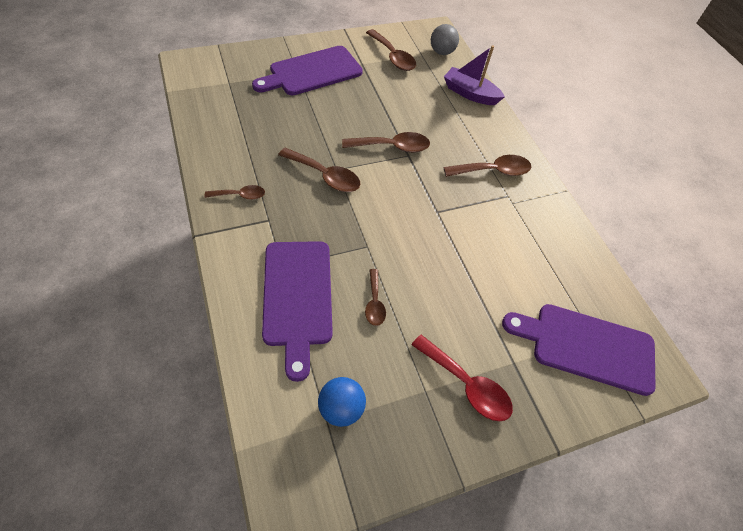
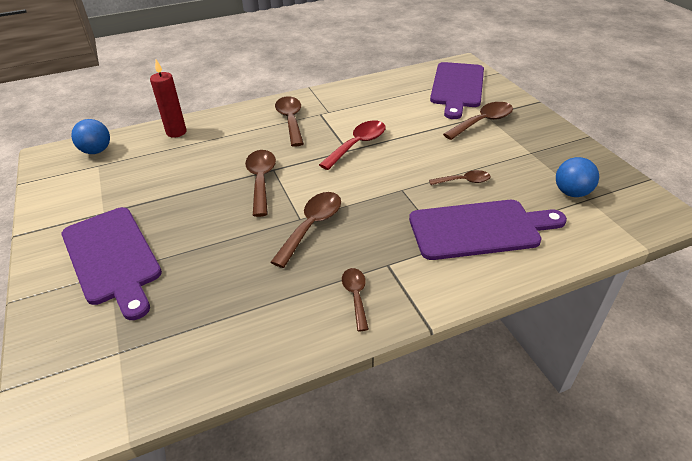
camera: 85 degrees left, 15 degrees down
(393, 57) = (96, 187): brown spoon -> brown spoon (483, 122)
(441, 52) = (96, 151): grey ball -> blue ball
(466, 384) = (515, 134): red spoon -> red spoon (358, 145)
(470, 93) = (176, 132): purple boat -> red candle

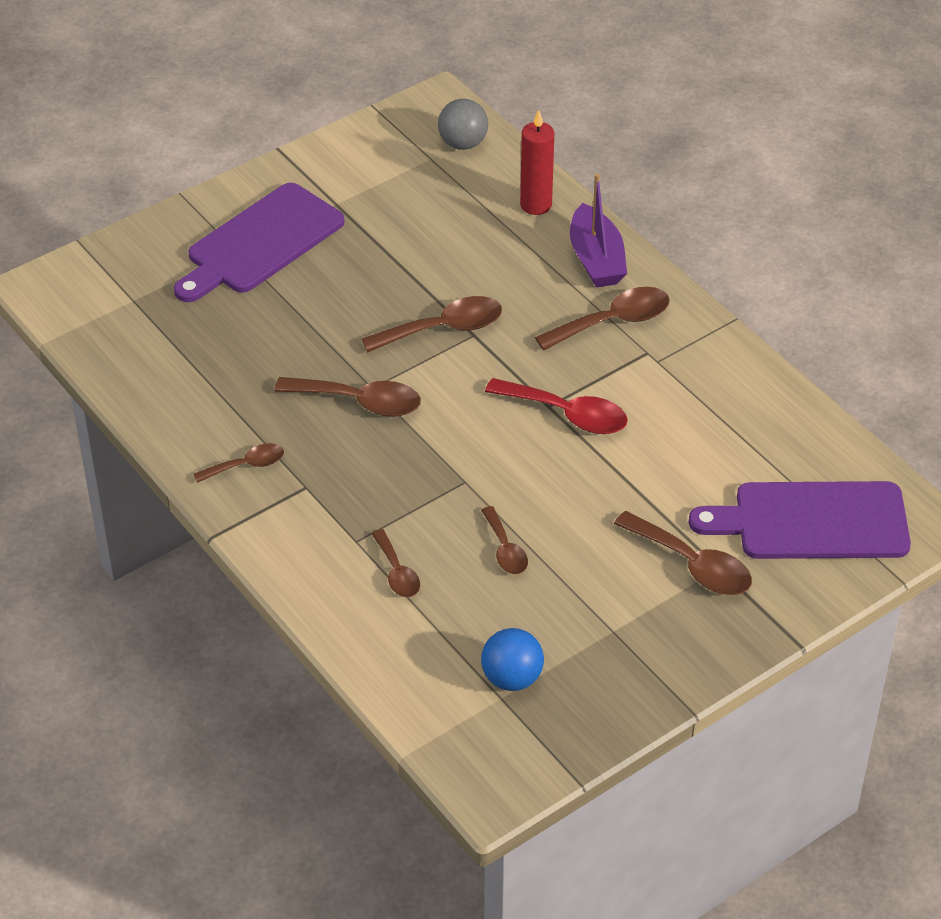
camera: 75 degrees right, 5 degrees up
(96, 151) = (463, 143): blue ball -> grey ball
(237, 119) = (596, 259): none -> purple boat
(479, 229) = (397, 572): purple cutting board -> brown spoon

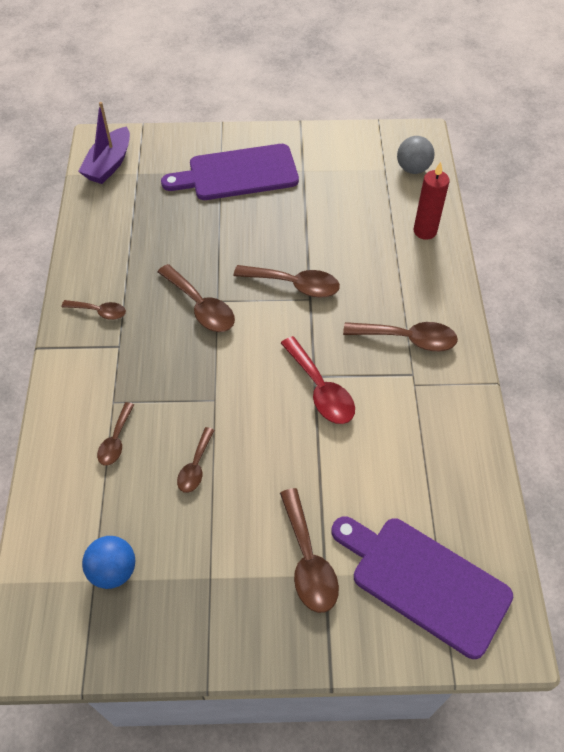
camera: 35 degrees right, 10 degrees up
(596, 259) = (433, 288): purple boat -> purple boat (109, 164)

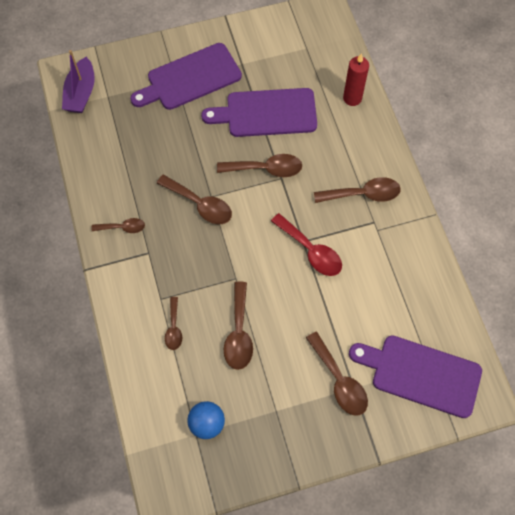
camera: 15 degrees left, 10 degrees up
(195, 466) = (239, 333): brown spoon -> brown spoon, size x1.64
(315, 226) = (266, 113): none -> purple cutting board
(413, 168) = (328, 43): grey ball -> none

